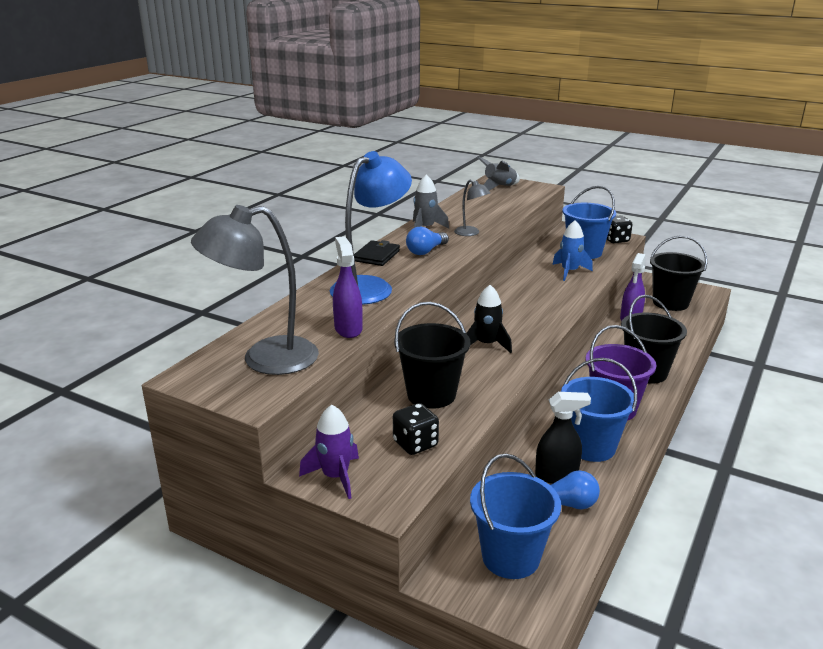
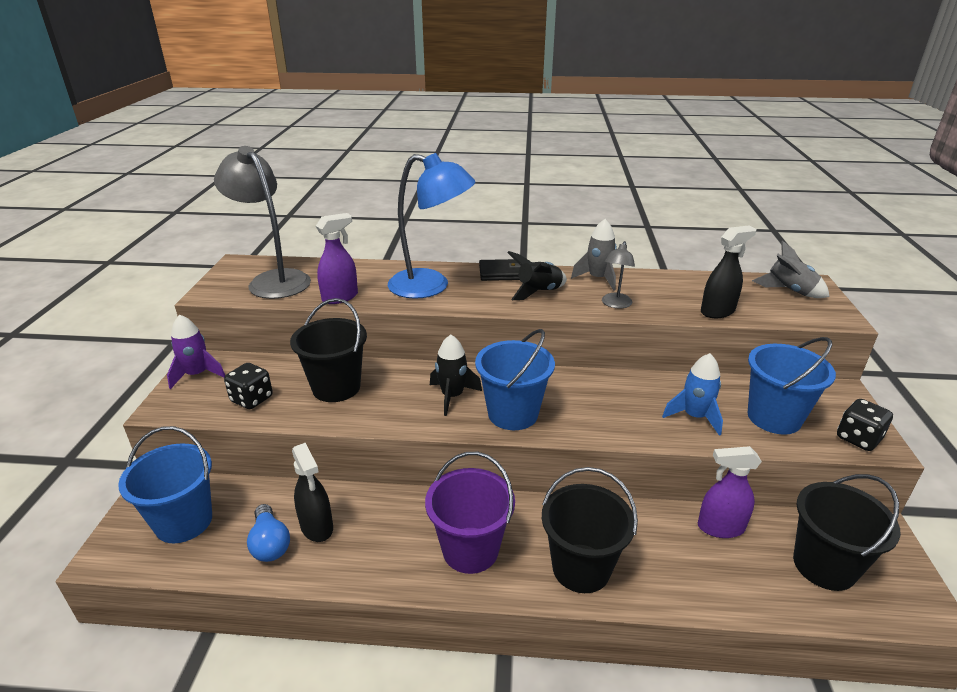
camera: 65 degrees right, 5 degrees up
(426, 251) = (538, 292): blue light bulb -> black rocket
(508, 210) = (717, 311): none -> black spray bottle
(591, 447) = (380, 544): blue bucket -> blue bucket (513, 414)

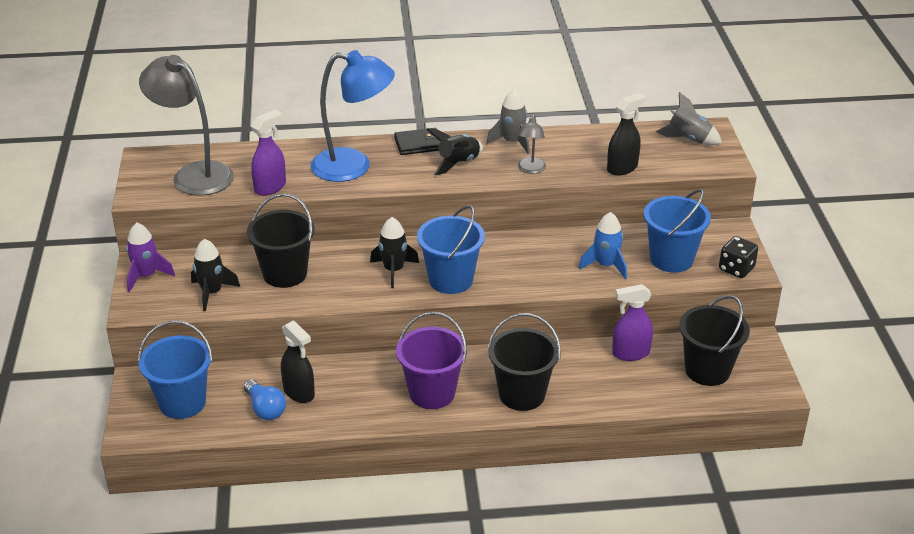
camera: 10 degrees left, 5 degrees up
(252, 399) = (212, 293): black dice -> black rocket

